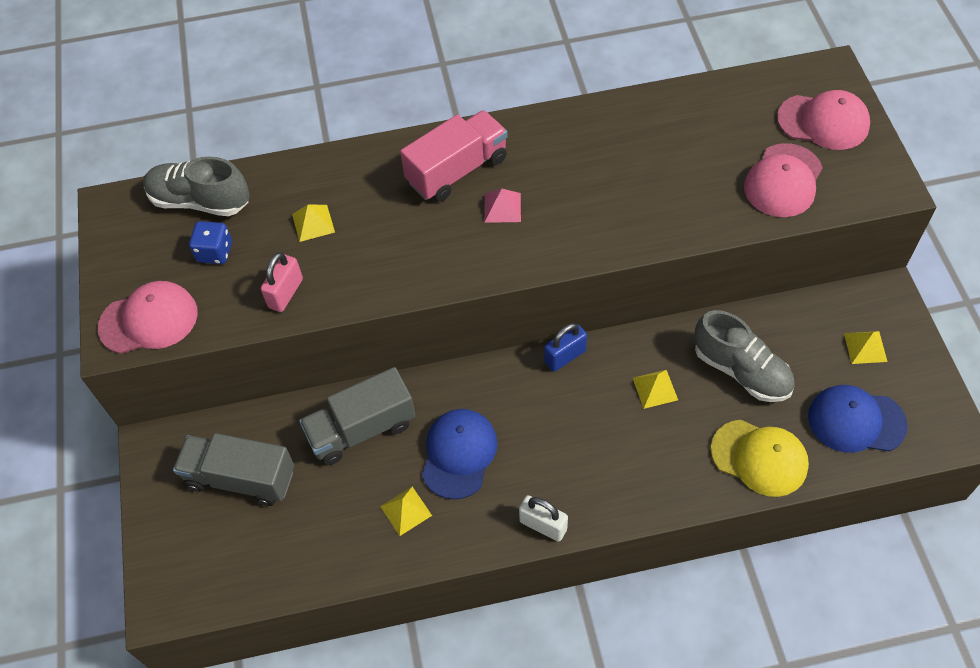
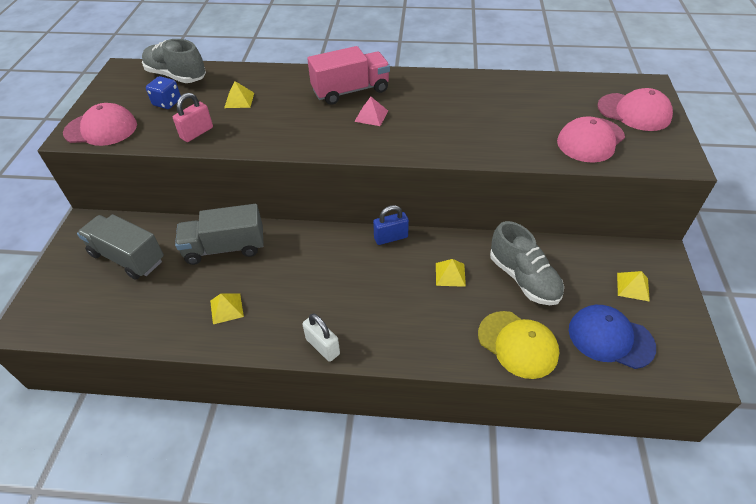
camera: 15 degrees right, 10 degrees down
(459, 454) = (284, 281): blue cap -> none

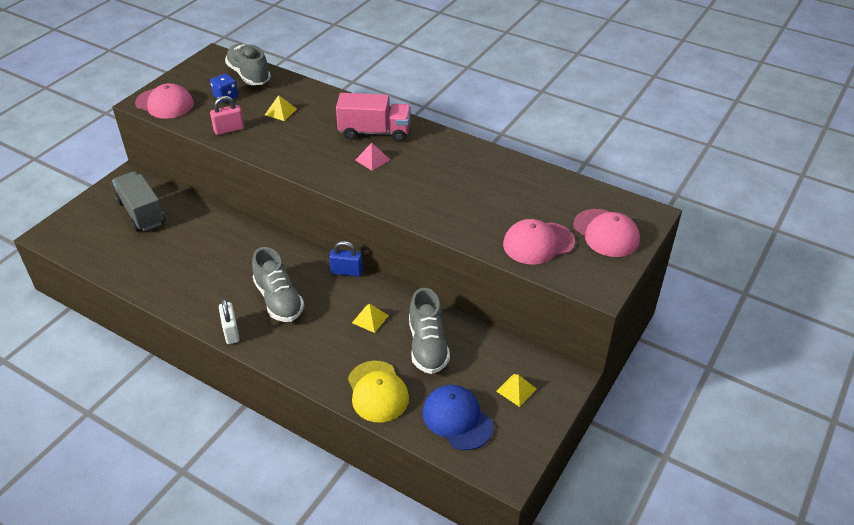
camera: 25 degrees right, 5 degrees down
(225, 248) = (214, 231): grey truck -> none
(226, 308) = (184, 277): yellow pyramid -> none
(346, 292) = (279, 300): none -> grey shoe

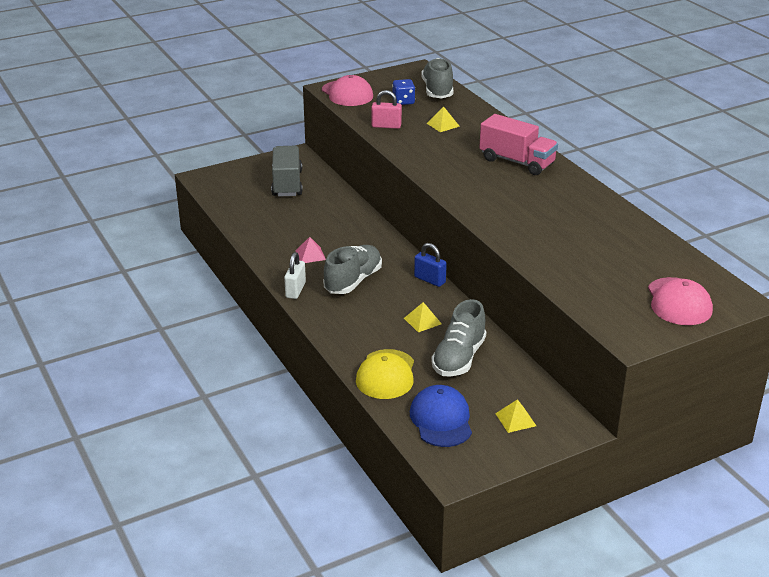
camera: 30 degrees right, 10 degrees down
(279, 300) = (353, 281): grey shoe -> grey shoe turned 150 degrees counterclockwise
(372, 159) = (496, 181): pink pyramid -> pink pyramid (310, 255)
(538, 243) = (600, 288): pink cap -> none

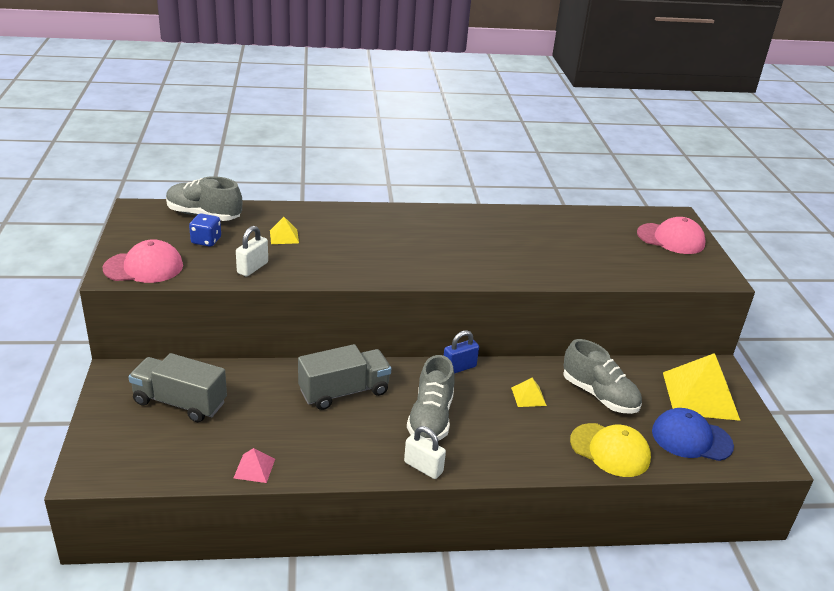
camera: 70 degrees left, 0 degrees up
(310, 255) = (357, 433): pink pyramid -> pink pyramid (254, 468)
(352, 238) = (344, 392): none -> grey truck
(353, 281) = (431, 418): grey shoe -> grey shoe turned 135 degrees counterclockwise
(386, 126) = (252, 268): pink padlock -> white padlock
(515, 419) = (700, 395): yellow pyramid -> yellow pyramid, size x2.24
(517, 162) = (397, 226): pink truck -> none

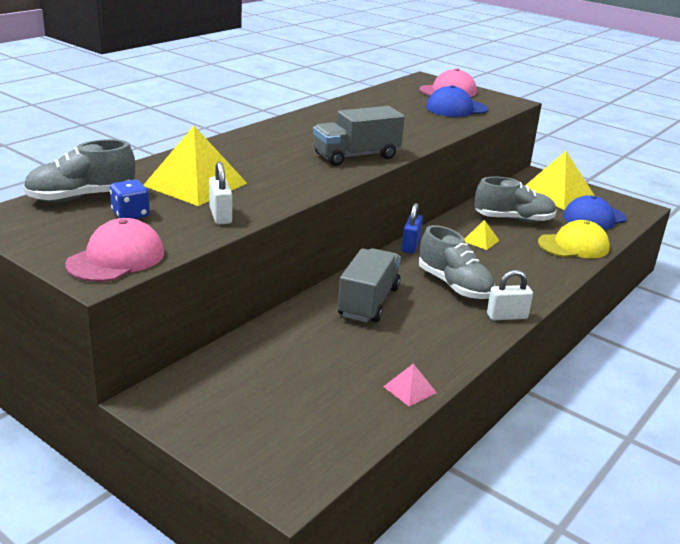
camera: 45 degrees left, 5 degrees down
(180, 402) = (259, 385): grey truck -> grey truck (356, 156)
(284, 236) = (195, 184): yellow pyramid -> yellow pyramid, size x2.24
(637, 260) = (456, 108): none -> blue cap

